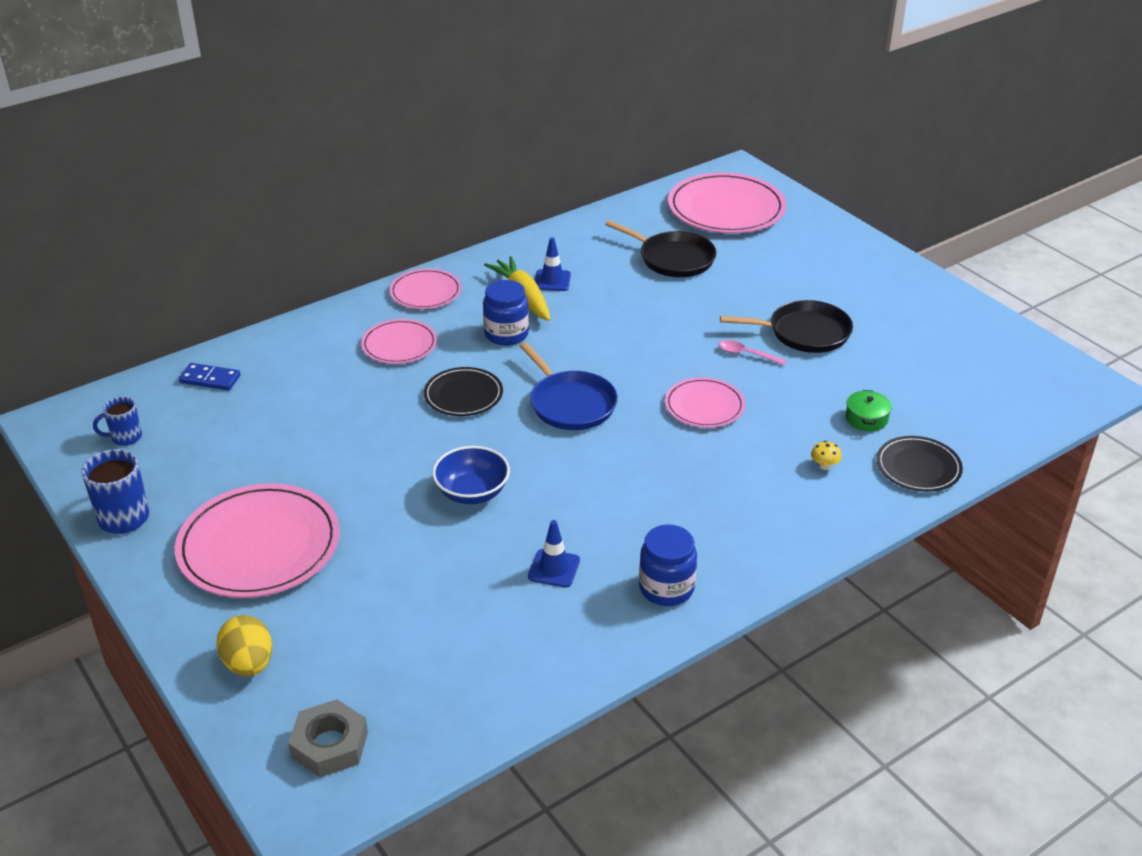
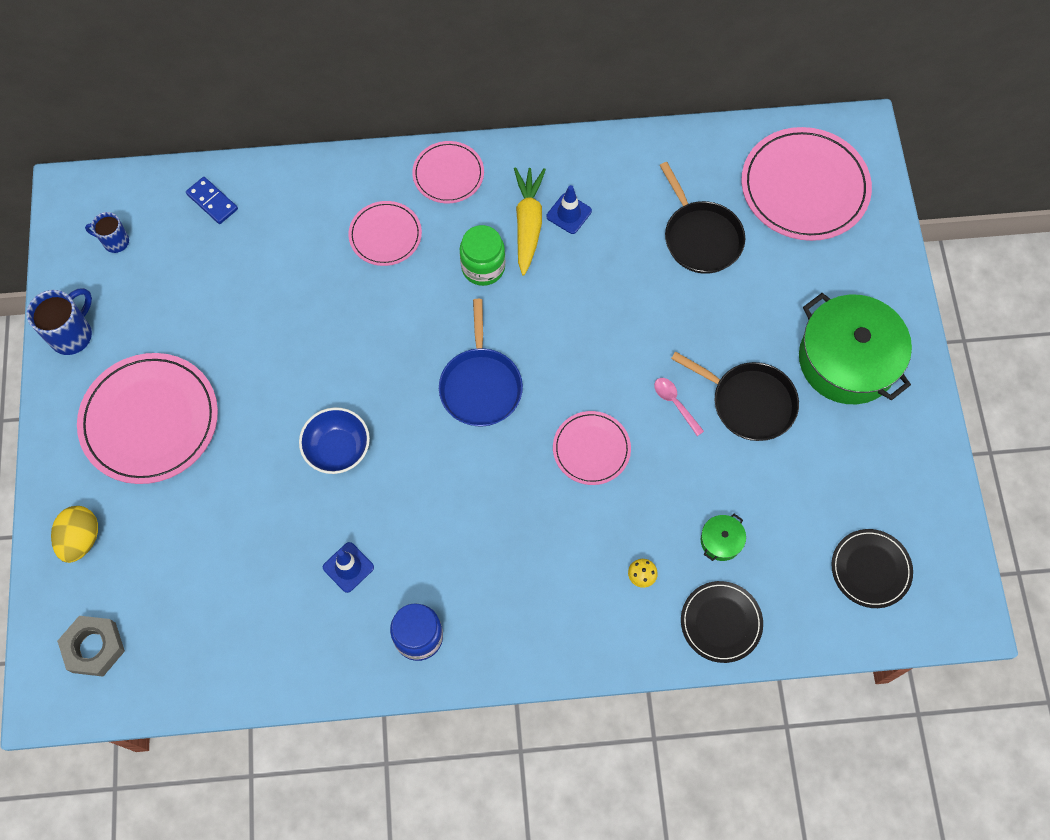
camera: 30 degrees right, 30 degrees up
(463, 395) = (400, 328): black plate -> black plate (870, 569)
(506, 334) = (483, 267): blue jar -> green jar
(854, 284) = (847, 360): none -> green pot

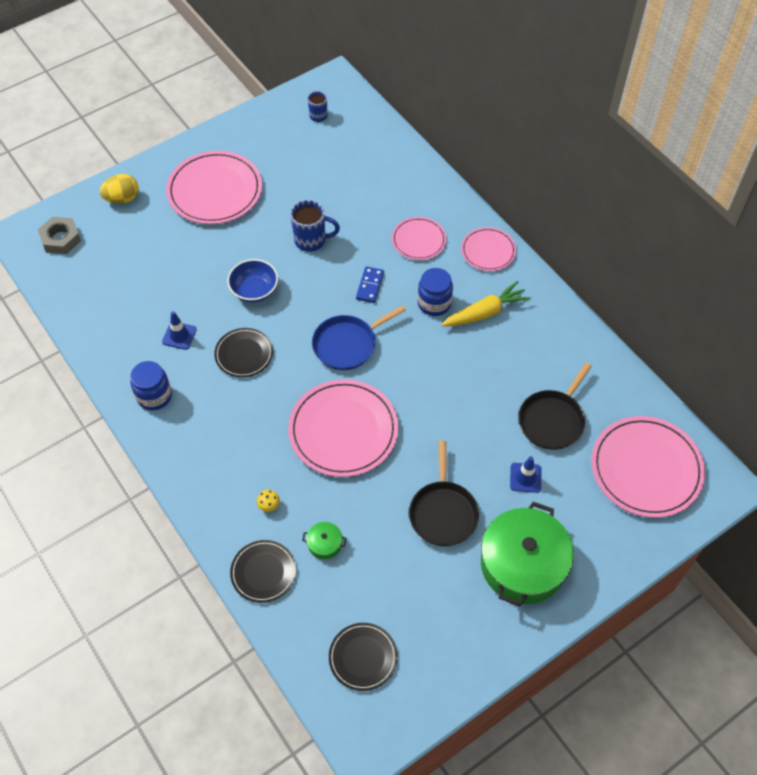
camera: 60 degrees right, 10 degrees down
(72, 334) = (245, 128): blue mug -> blue mug (311, 240)
(212, 202) = (377, 145): blue domino -> blue domino (370, 286)
(423, 505) = (244, 354): none -> black plate
(483, 267) = (434, 303): green jar -> blue jar
(569, 214) = (510, 332): blue traffic cone -> blue traffic cone (525, 478)
(591, 449) = (343, 430): pink plate -> pink plate, size x1.80
(675, 403) = (411, 465): pink spoon -> none

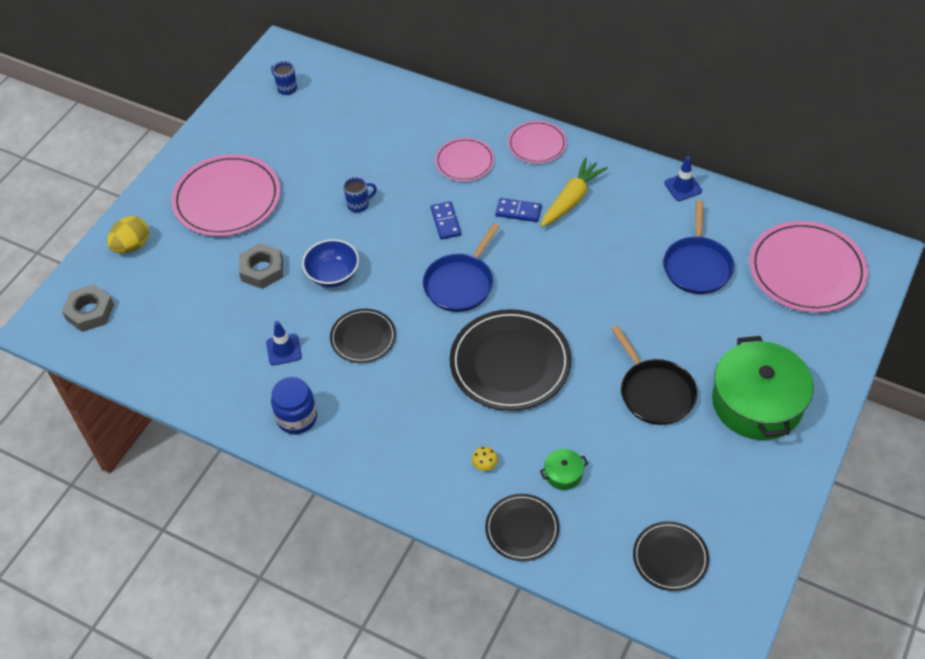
camera: 25 degrees left, 5 degrees down
(204, 262) = (262, 270): none -> grey nut
(311, 240) = (359, 204): blue mug -> blue mug, size x0.63
(343, 430) = (510, 363): pink plate -> black plate
(434, 303) = (518, 211): blue jar -> blue domino
(525, 478) = (707, 327): blue traffic cone -> blue traffic cone (683, 187)
(552, 420) = (697, 266): black pan -> blue pan

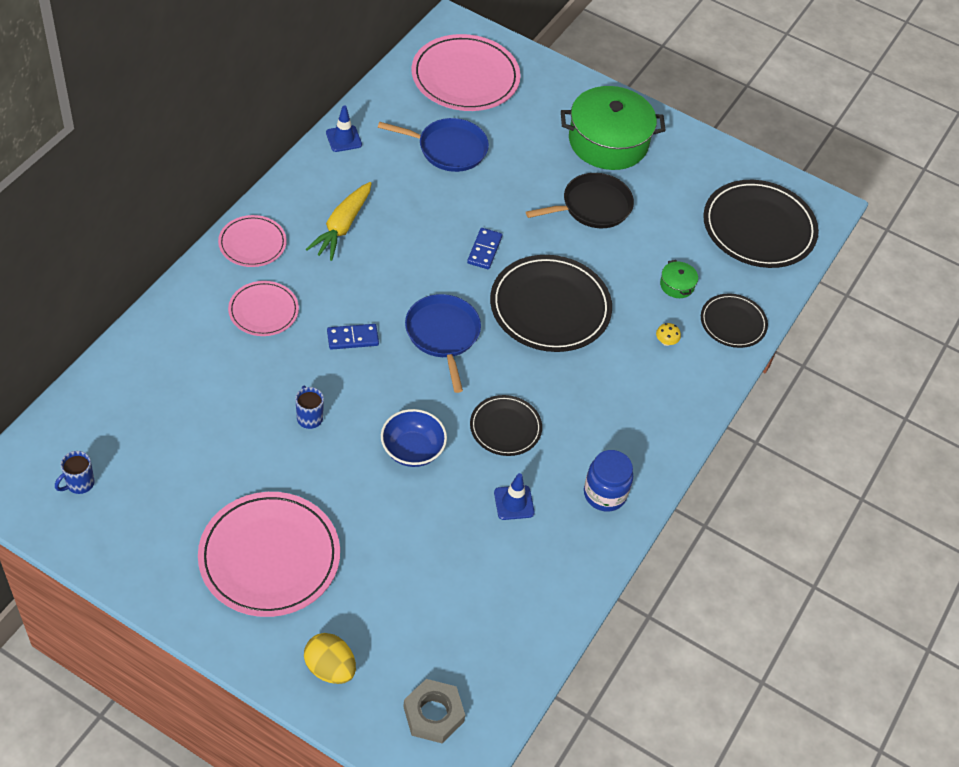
camera: 95 degrees left, 0 degrees up
(262, 270) = (394, 521): grey nut -> none
(460, 283) = (443, 335): blue pan -> blue pan turned 135 degrees counterclockwise
(518, 211) = (350, 273): blue domino -> blue domino (484, 250)
(571, 199) = (342, 227): yellow carrot -> yellow carrot turned 105 degrees counterclockwise
(670, 557) = (759, 228): black plate -> black plate, size x1.80

